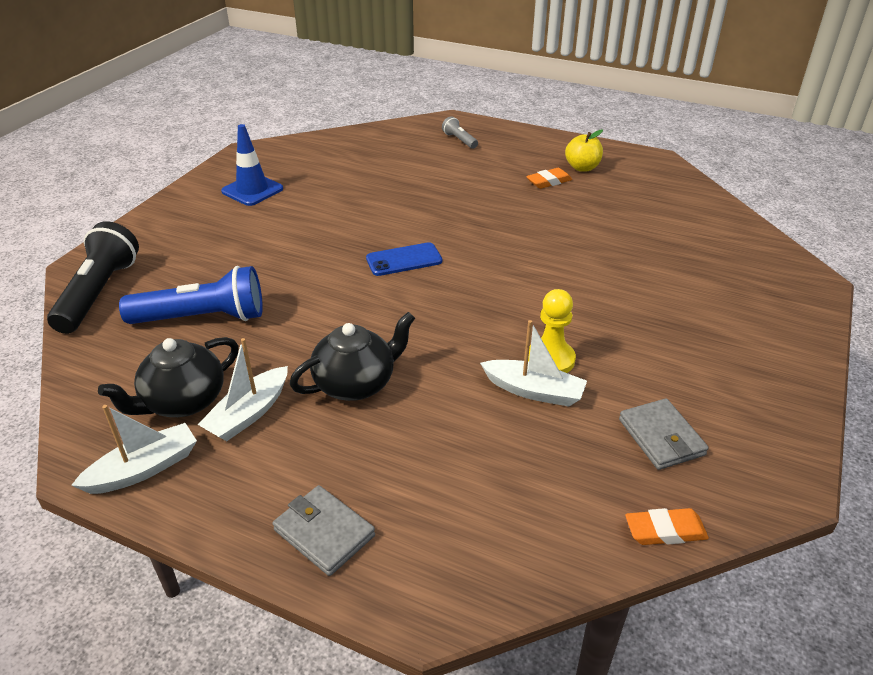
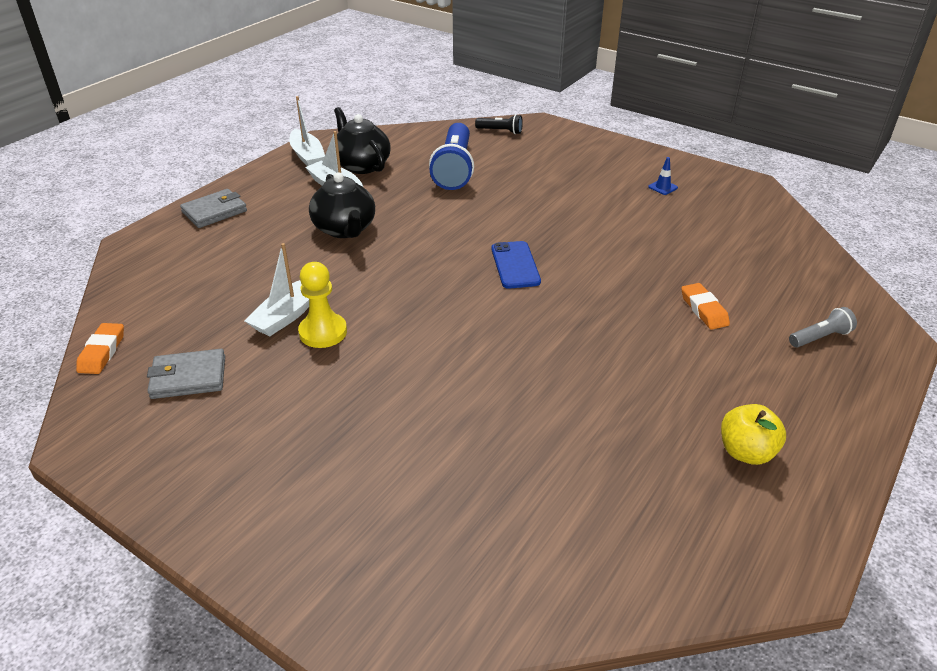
camera: 100 degrees right, 0 degrees up
(99, 293) = (500, 131): black flashlight -> black flashlight, size x0.48
(252, 190) = (663, 187): blue traffic cone -> blue traffic cone, size x0.46
(548, 182) = (695, 404): orange eraser -> orange eraser (704, 310)

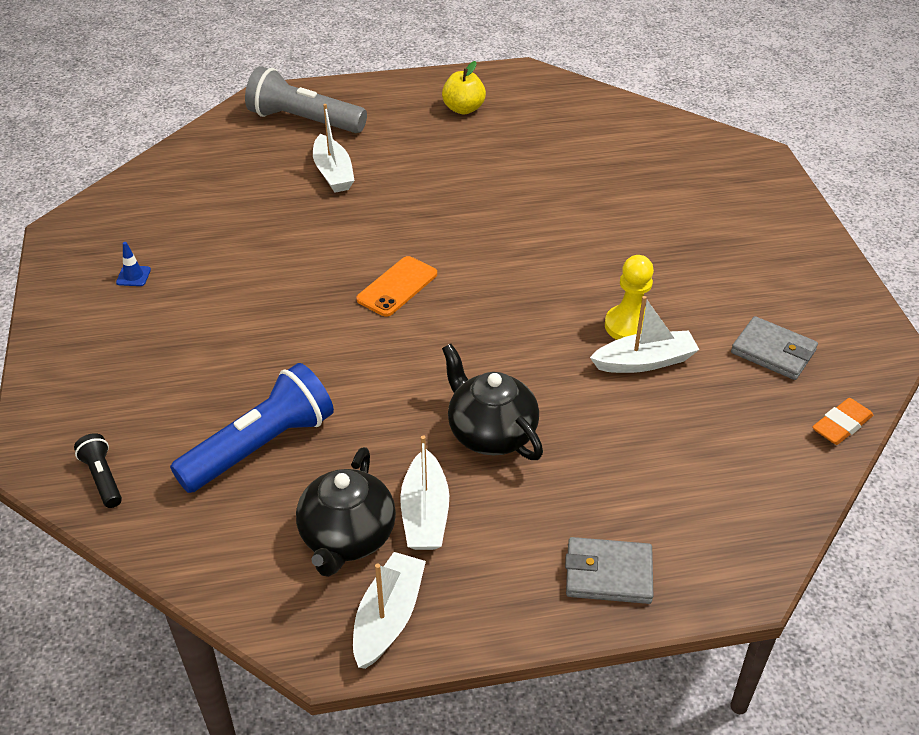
camera: 135 degrees left, 5 degrees up
(345, 229) = (490, 433): black teapot -> black teapot turned 60 degrees counterclockwise
(515, 265) = (397, 287): blue phone -> orange phone
(704, 310) = (333, 173): orange eraser -> white boat
(820, 337) = (304, 121): grey flashlight -> grey flashlight, size x2.08

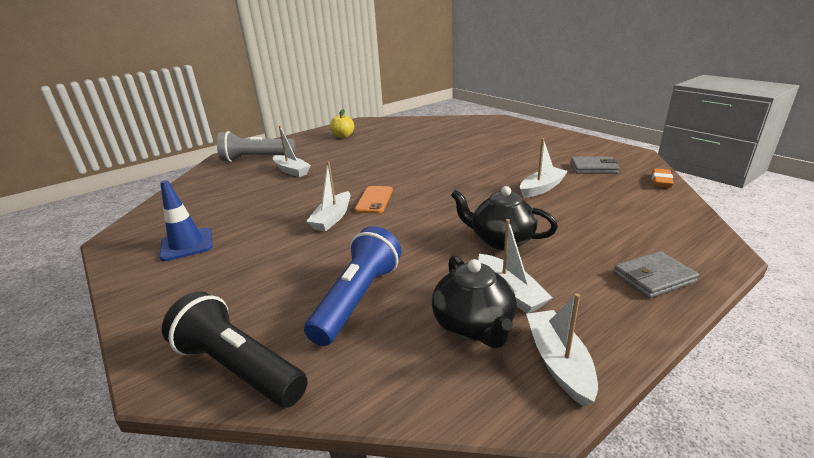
camera: 25 degrees left, 15 degrees down
(103, 478) = (239, 367): black flashlight -> black flashlight, size x2.08
(133, 276) = (187, 244): blue traffic cone -> blue traffic cone, size x2.16
(321, 301) = (332, 218): none -> white boat
(629, 326) = (516, 179): yellow pawn -> none

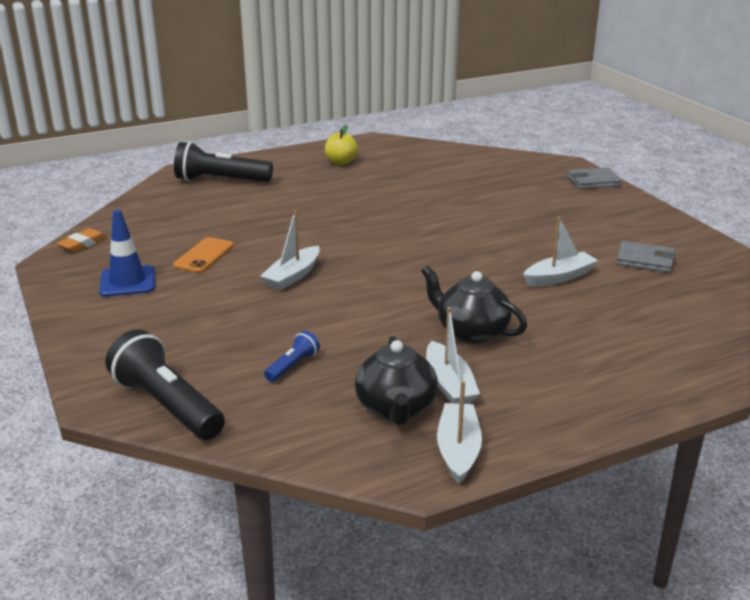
camera: 10 degrees right, 0 degrees up
(256, 158) = (221, 180): grey flashlight -> black flashlight
(291, 171) = (261, 206): white boat -> none
(358, 299) = (293, 366): blue flashlight -> blue flashlight, size x0.48
(374, 200) = (348, 261): orange phone -> orange phone (204, 256)
(653, 278) = (610, 396): grey wallet -> grey wallet (593, 181)
(661, 181) = (717, 291): orange eraser -> orange eraser (82, 244)

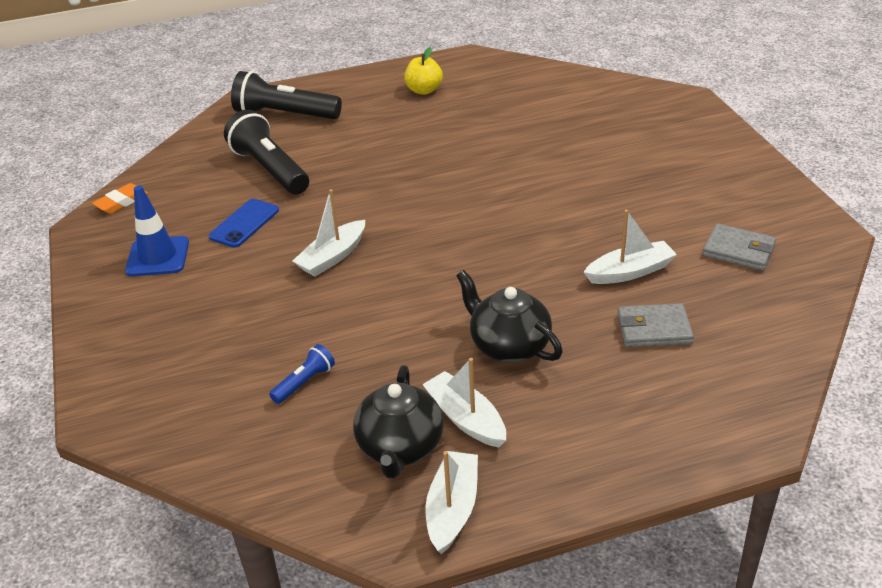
camera: 10 degrees right, 10 degrees up
(167, 405) = (165, 427): black flashlight -> black flashlight (270, 169)
(204, 256) = (244, 223): orange phone -> blue phone
(449, 384) = (466, 418): white boat -> white boat turned 150 degrees clockwise
(593, 181) = (711, 127): grey wallet -> grey wallet (654, 329)

